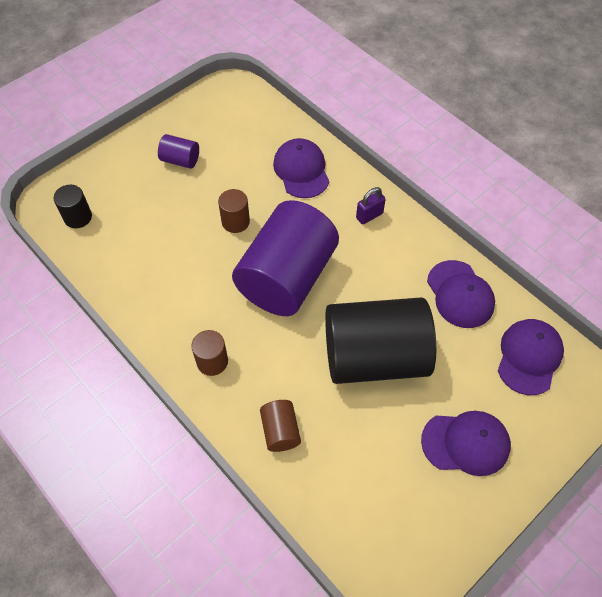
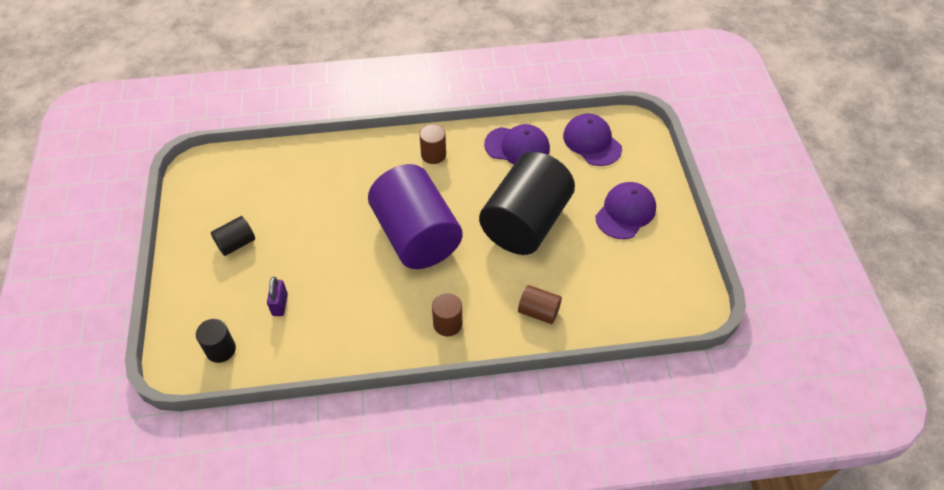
camera: 55 degrees left, 5 degrees down
(180, 160) = (236, 243): purple cylinder -> black cylinder
(235, 221) = (335, 239): brown cylinder -> brown cylinder (433, 154)
(301, 170) = (328, 171): purple cap -> none
(369, 216) = (409, 156): purple padlock -> purple padlock (280, 305)

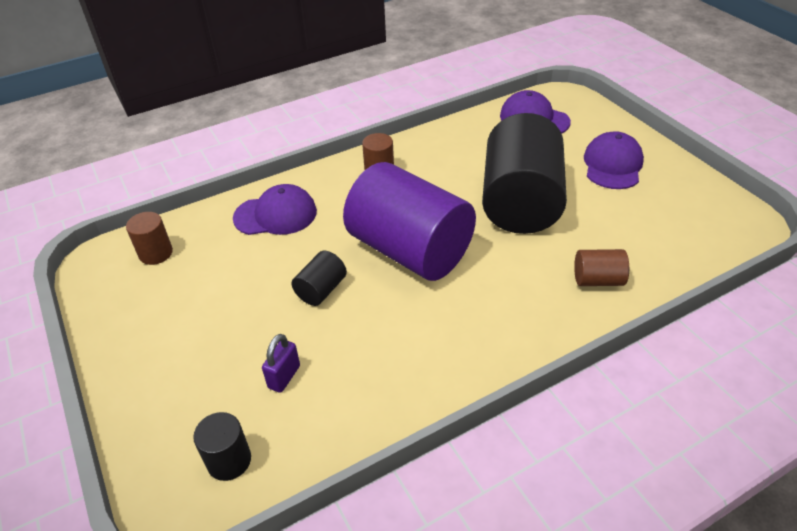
camera: 20 degrees left, 10 degrees down
(236, 243) = (189, 327): black cylinder -> black cylinder (321, 290)
(280, 305) = (284, 377): purple padlock -> purple padlock turned 45 degrees clockwise
(447, 324) = (506, 326): brown cylinder -> brown cylinder (156, 253)
(517, 147) = (463, 142): purple cap -> purple cap (275, 215)

